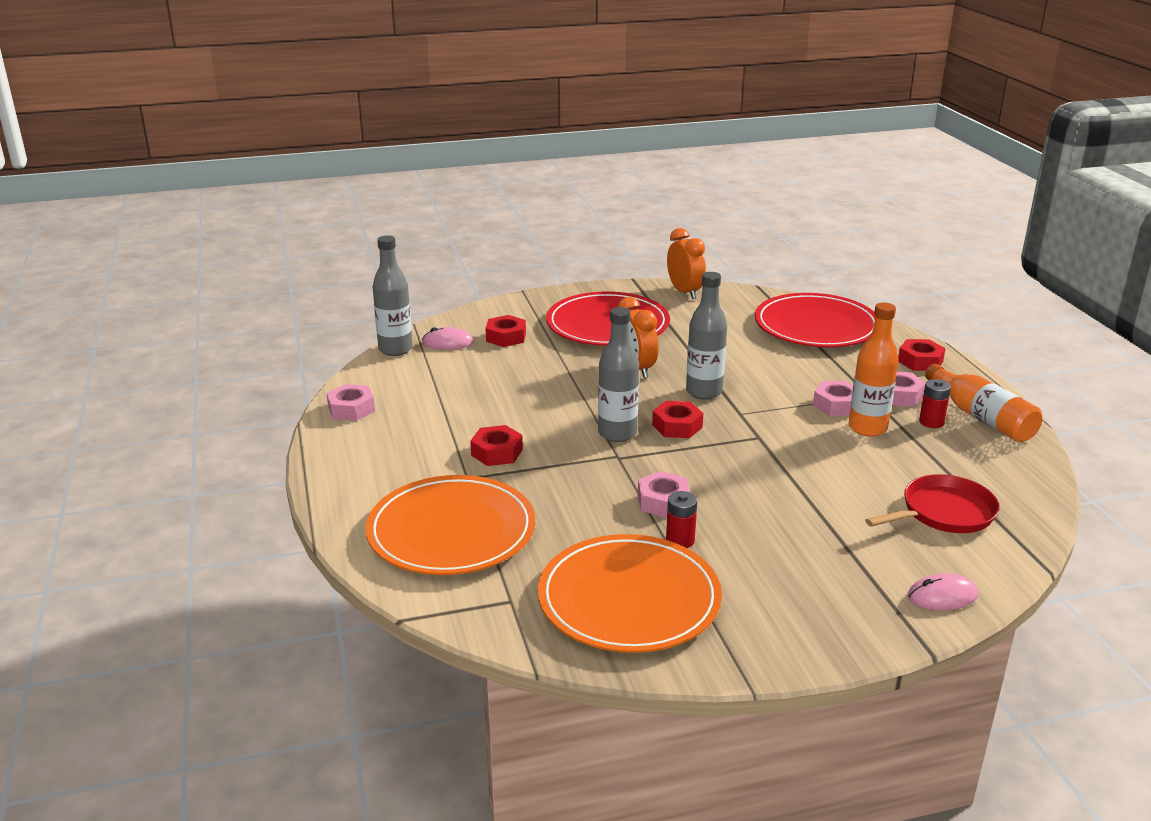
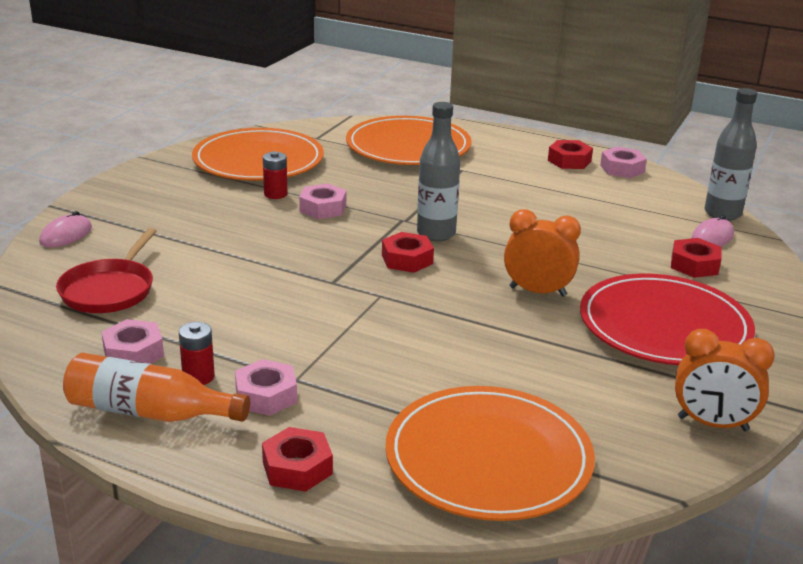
camera: 130 degrees right, 0 degrees up
(497, 452) = (479, 187): red nut -> red nut (569, 161)
(704, 392) = (443, 299): grey bottle -> none
(816, 326) = (488, 458): red plate -> orange plate
(836, 405) = (312, 348): pink nut -> pink nut (133, 353)
(867, 428) = (253, 337): orange bottle -> none

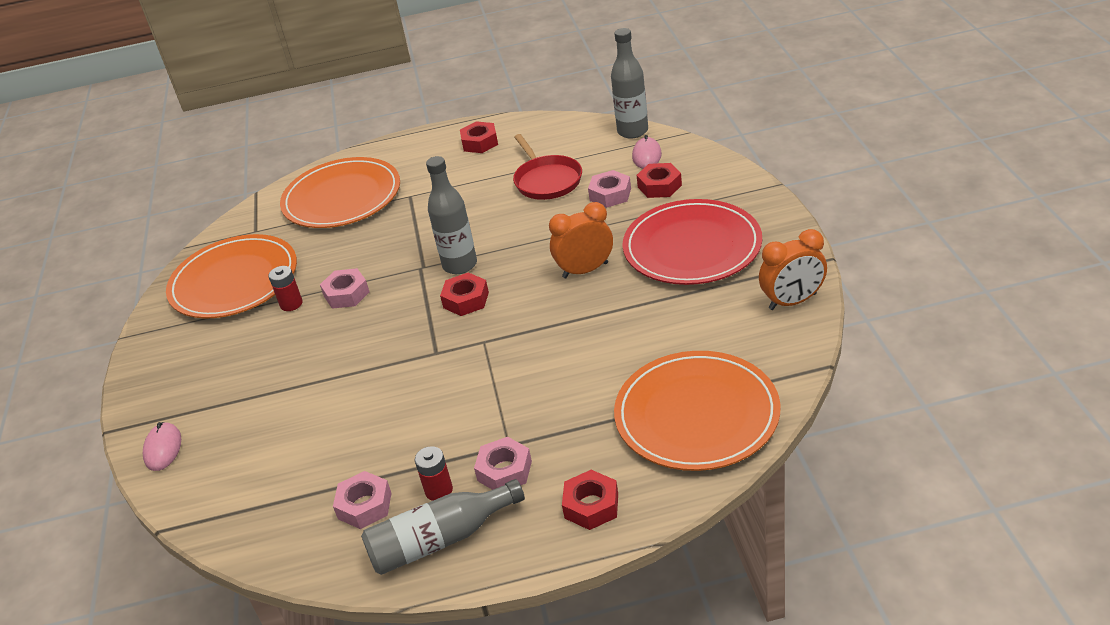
camera: 30 degrees left, 10 degrees up
(109, 290) = (272, 470): red pan -> red pan (547, 180)
(150, 412) = (440, 540): orange bottle -> grey bottle
(622, 169) = (525, 129): pink nut -> pink nut (610, 194)

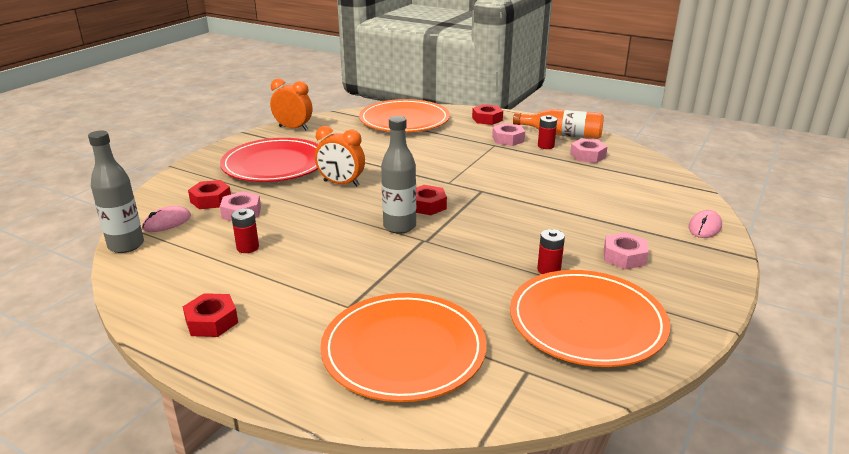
camera: 145 degrees left, 10 degrees down
(346, 294) = (499, 253): pink nut -> pink nut (624, 257)
(440, 540) = (561, 134): grey bottle -> orange bottle
(547, 180) = (247, 247): red pan -> red battery

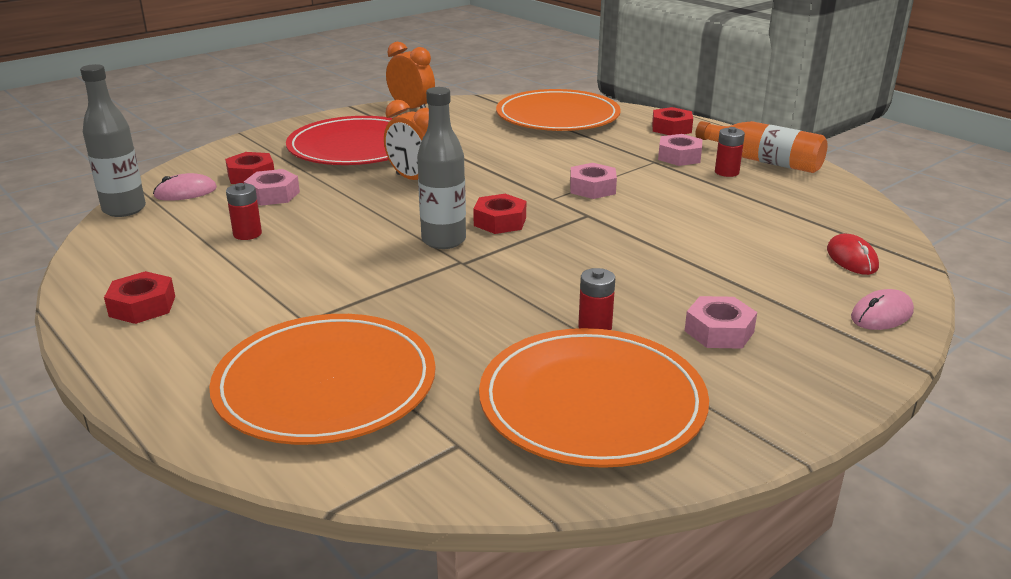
camera: 20 degrees right, 0 degrees up
(587, 155) = (778, 193): pink nut -> pink nut (592, 188)
(662, 193) = (851, 258): none -> red mouse

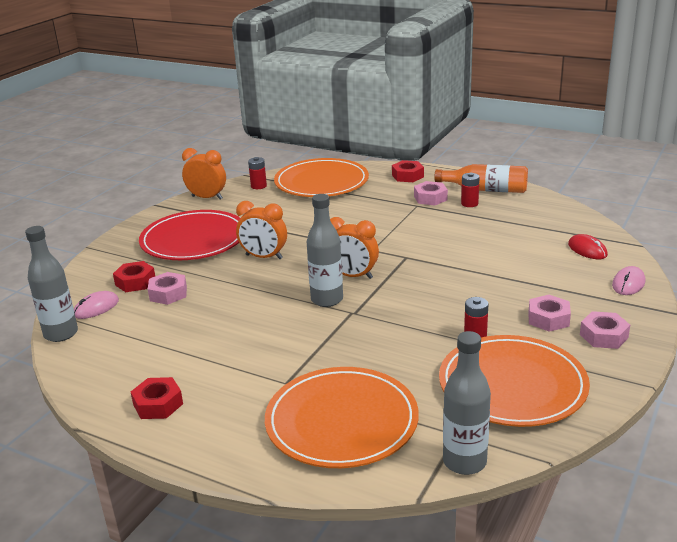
camera: 20 degrees left, 0 degrees up
(247, 234) = (180, 329): red battery -> red battery (258, 186)
(434, 484) = (464, 462): none -> grey bottle
(500, 221) = (352, 276): red nut -> orange clock
(592, 188) = (393, 235): pink nut -> pink nut (603, 336)

